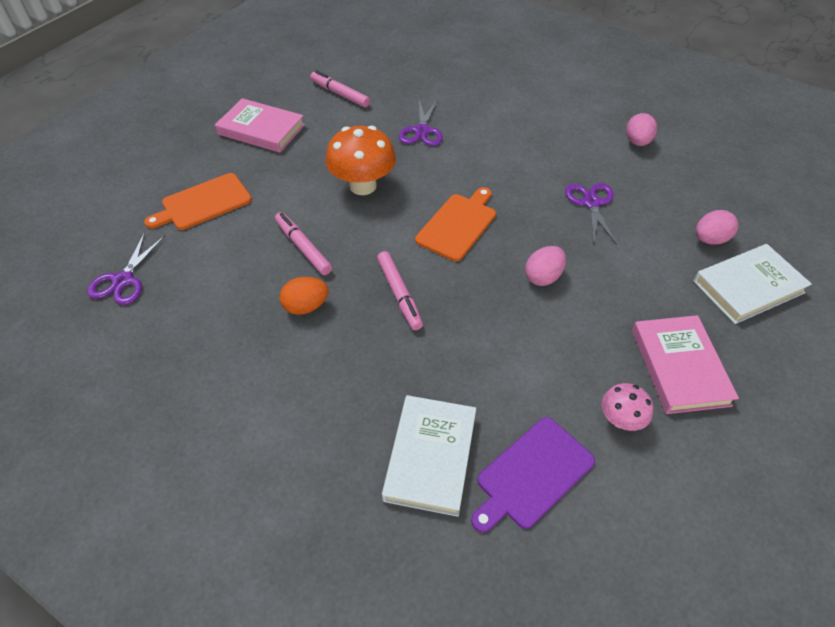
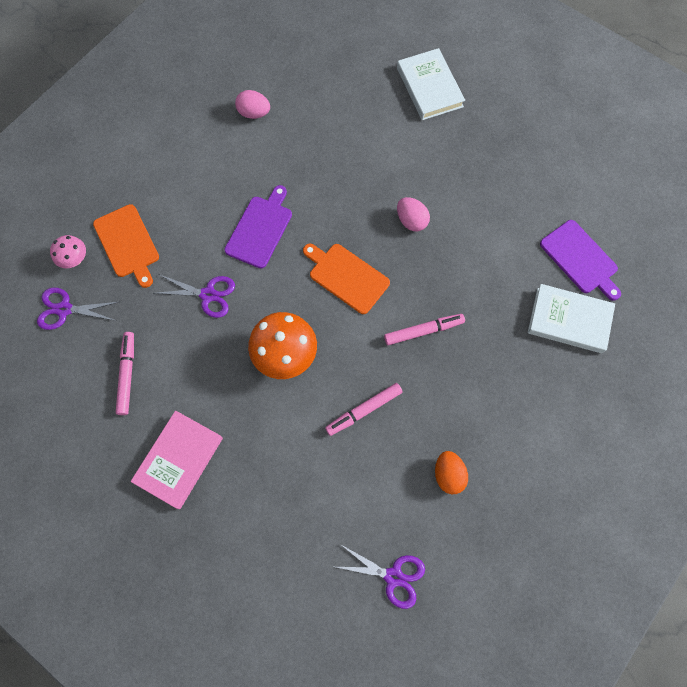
camera: 85 degrees left, 20 degrees up
(203, 203) = (293, 512): orange cutting board -> orange cutting board (128, 244)
(306, 306) = (433, 406): orange egg -> orange egg (448, 474)
(340, 94) = (127, 375): pink marker -> pink marker turned 135 degrees clockwise
(500, 158) = (260, 229): none -> purple cutting board
(591, 203) = (330, 168): purple scissors -> purple scissors (64, 309)
(620, 419) = (540, 198): pink mushroom -> pink mushroom (75, 259)
(679, 367) = (498, 152): pink book -> none
(710, 239) = (380, 96): pink egg -> none

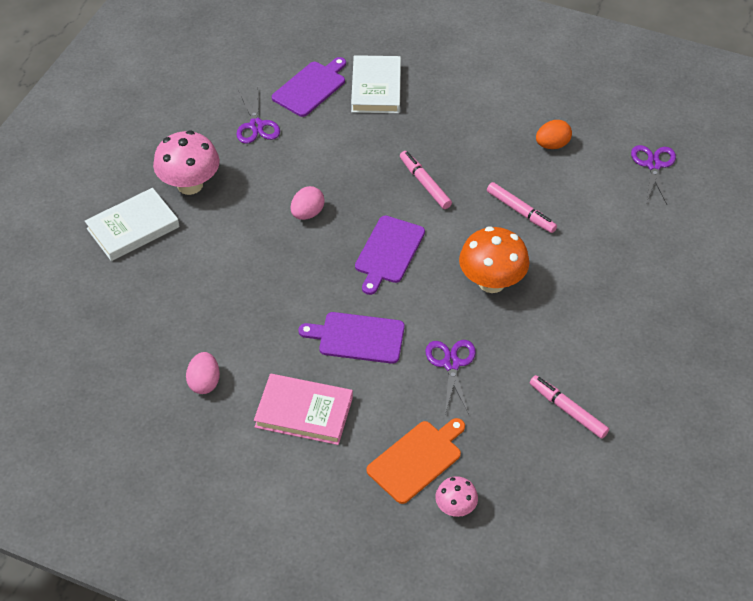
camera: 105 degrees left, 20 degrees down
(64, 309) = (520, 496): purple scissors -> purple scissors (256, 125)
(127, 375) = (568, 410): pink marker -> pink marker turned 60 degrees clockwise
(179, 460) = (631, 340): pink book -> pink book (304, 412)
(346, 276) = (388, 252): orange cutting board -> purple cutting board
(469, 135) = (190, 185): none -> pink mushroom

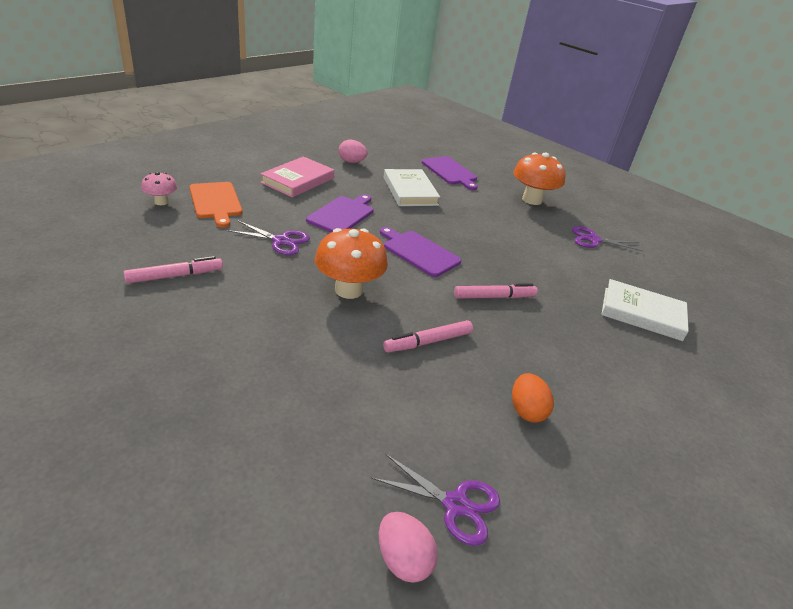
camera: 105 degrees right, 15 degrees down
(133, 228) = (497, 174): white book -> white book (410, 191)
(190, 185) = (532, 200): pink mushroom -> orange mushroom
(307, 213) = (482, 232): pink egg -> pink egg (403, 559)
(311, 87) = (643, 278): purple cutting board -> purple cutting board (450, 172)

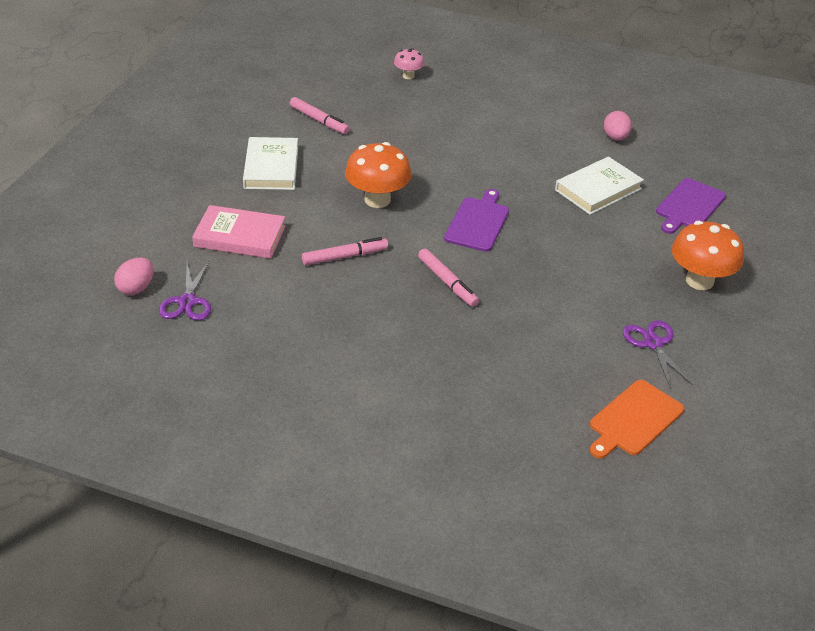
camera: 70 degrees right, 5 degrees up
(216, 202) = (438, 97): orange cutting board -> orange cutting board (634, 420)
(281, 241) = (413, 147): purple scissors -> none
(298, 180) = (529, 121): pink book -> pink book (240, 236)
(342, 214) = (496, 163): purple cutting board -> none
(428, 342) = (344, 256): pink marker -> pink marker turned 120 degrees clockwise
(526, 410) = (301, 323): orange egg -> none
(642, 313) = (519, 392): white book -> white book (271, 168)

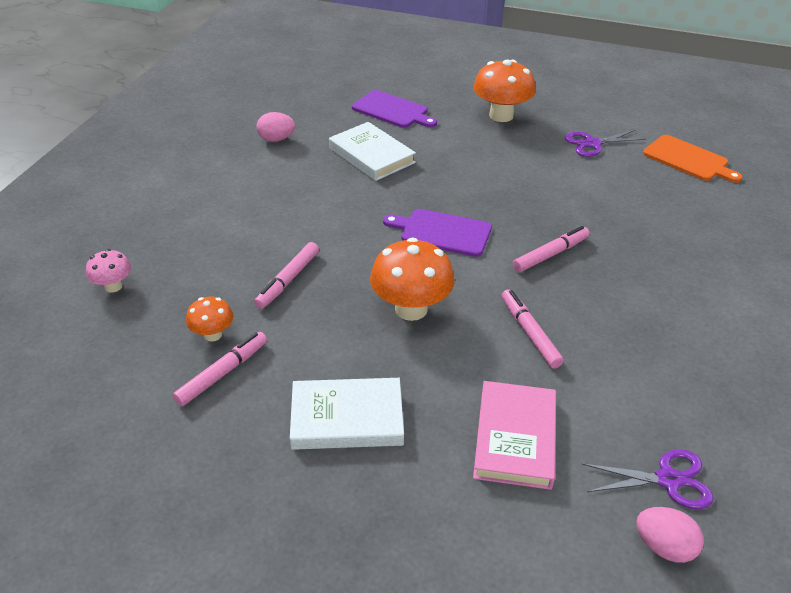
camera: 90 degrees left, 0 degrees up
(356, 115) = (213, 334): none -> orange mushroom
(413, 145) = (288, 280): none -> pink marker

